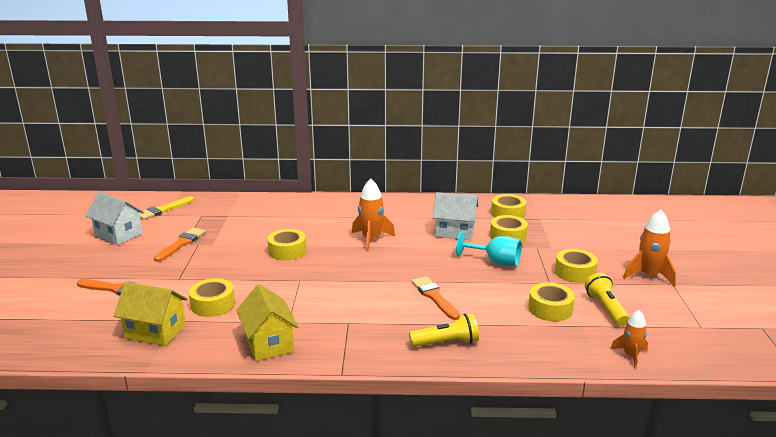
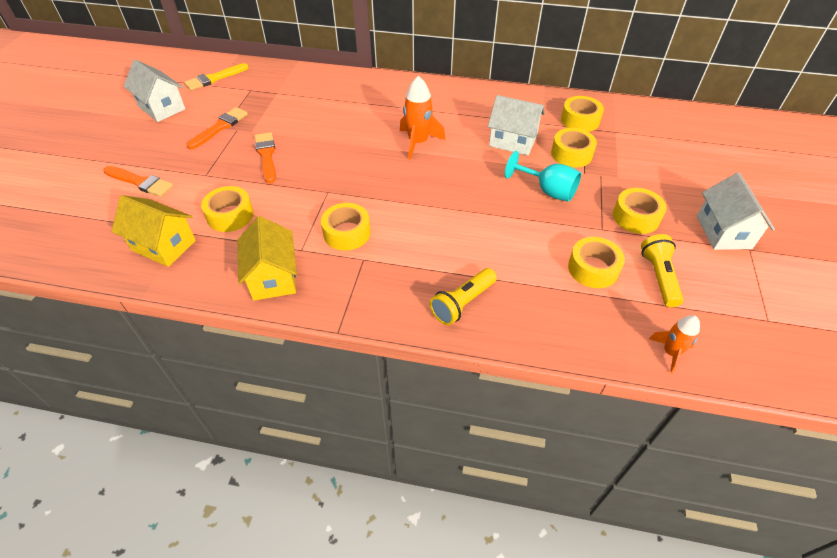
camera: 10 degrees right, 25 degrees up
(287, 251) = (325, 149): yellow tape -> yellow tape (347, 233)
(434, 297) = (466, 234): orange brush -> orange brush (266, 155)
(446, 343) = (462, 303): yellow flashlight -> yellow flashlight turned 135 degrees clockwise
(648, 275) = (723, 232): orange rocket -> white house

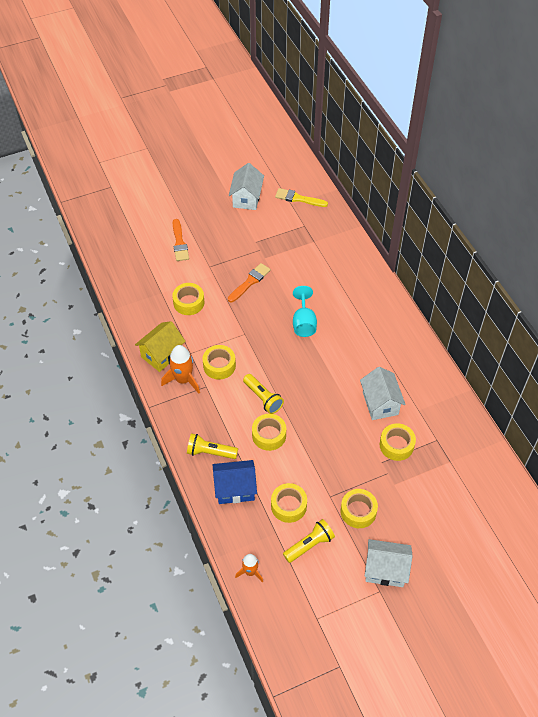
camera: 55 degrees right, 5 degrees up
(164, 245) = (146, 291): yellow house -> none
(220, 127) = (255, 240): orange brush -> none
(418, 143) = (331, 351): orange rocket -> orange rocket (183, 380)
(428, 219) = (263, 398): none -> yellow flashlight
(535, 306) = (235, 489): none -> blue house
(547, 191) = (343, 449): turquoise goblet -> turquoise goblet (304, 323)
(580, 120) = (444, 432): yellow tape -> yellow tape (269, 435)
(723, 232) = (385, 570): white house -> white house turned 45 degrees clockwise

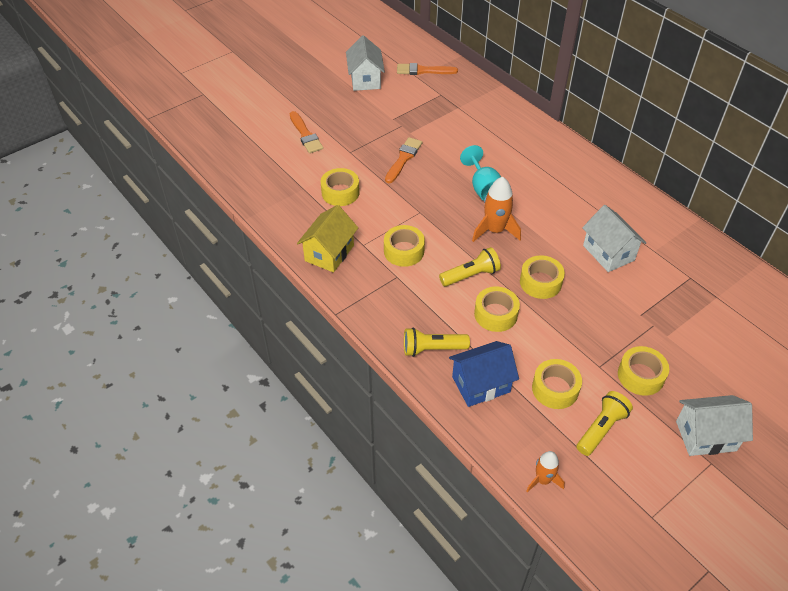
camera: 15 degrees left, 5 degrees down
(183, 380) = (366, 275): orange rocket -> orange rocket (495, 230)
(263, 398) = (471, 275): yellow flashlight -> yellow flashlight turned 60 degrees counterclockwise
(298, 198) = (423, 71): yellow brush -> orange brush
(396, 445) = (648, 293): yellow tape -> yellow tape (540, 282)

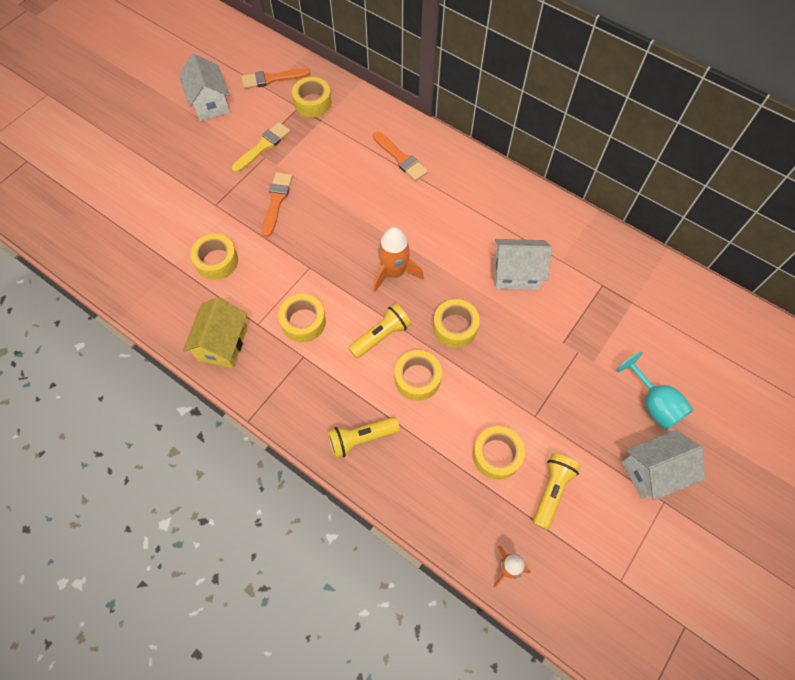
camera: 15 degrees left, 15 degrees up
(305, 135) = (160, 192): orange brush -> orange brush (401, 158)
(402, 117) = (263, 146): none -> yellow brush
(481, 384) = (420, 470): blue house -> none
(483, 188) = (370, 221): turquoise goblet -> turquoise goblet (654, 403)
(608, 253) = (516, 273): white house -> white house turned 45 degrees counterclockwise
(640, 376) = (577, 417): yellow tape -> yellow tape (312, 102)

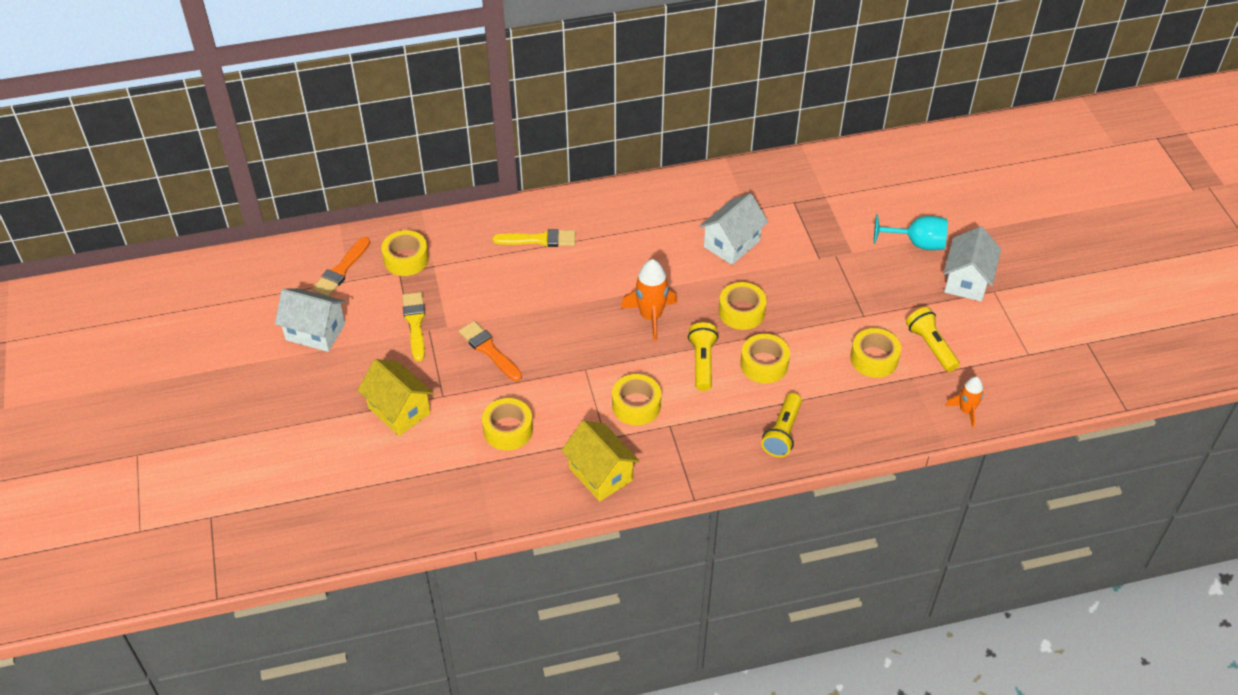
camera: 50 degrees left, 15 degrees down
(183, 191) = (399, 410): none -> yellow house
(401, 158) = (539, 239): orange brush -> yellow brush

